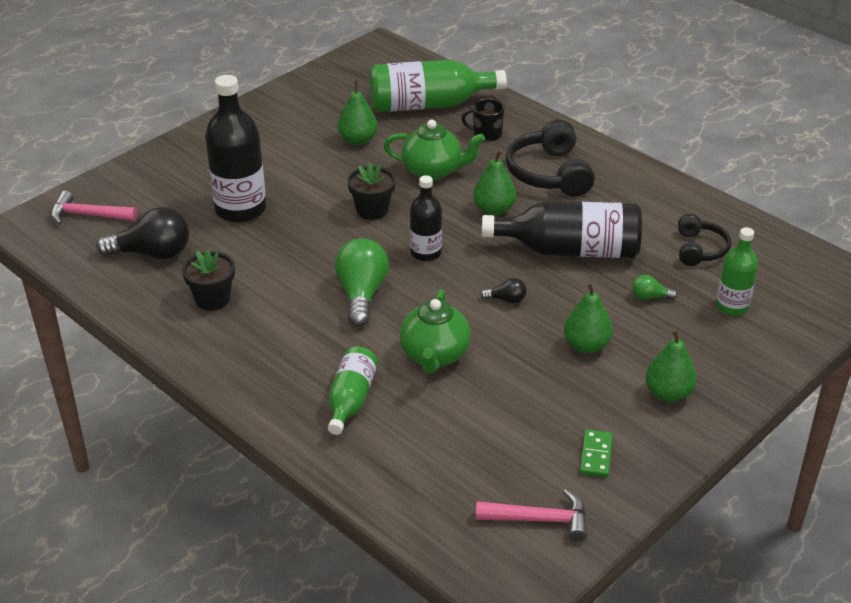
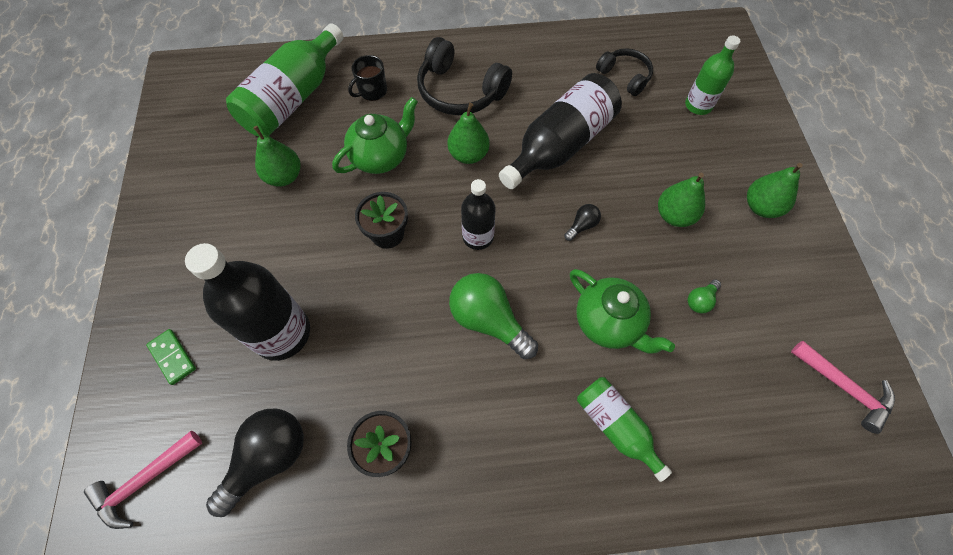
camera: 50 degrees left, 25 degrees up
(540, 520) = (844, 388): pink hammer -> pink hammer turned 90 degrees clockwise
(596, 455) = (797, 299): green domino -> green domino (172, 357)
(650, 297) = (651, 140): green light bulb -> green light bulb (700, 300)

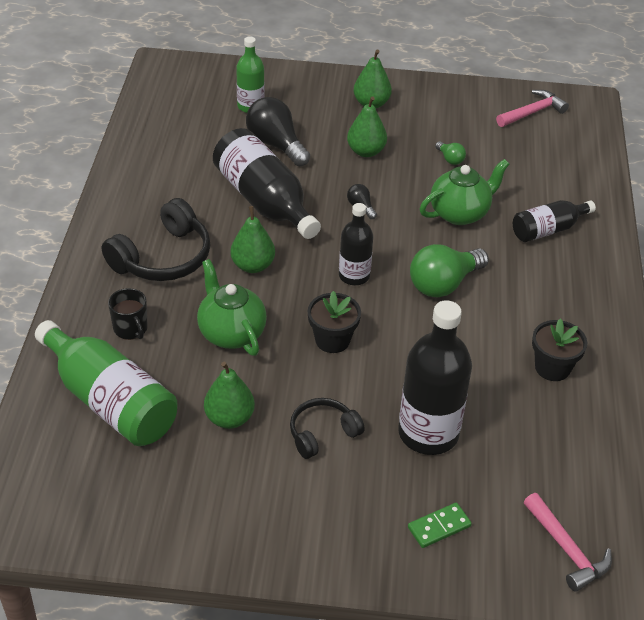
camera: 80 degrees left, 20 degrees down
(268, 458) = (553, 451): black light bulb -> black light bulb (276, 145)
(615, 426) = (548, 230): green bottle -> black bottle
(625, 76) = (195, 140): black headphones -> black headphones (322, 433)

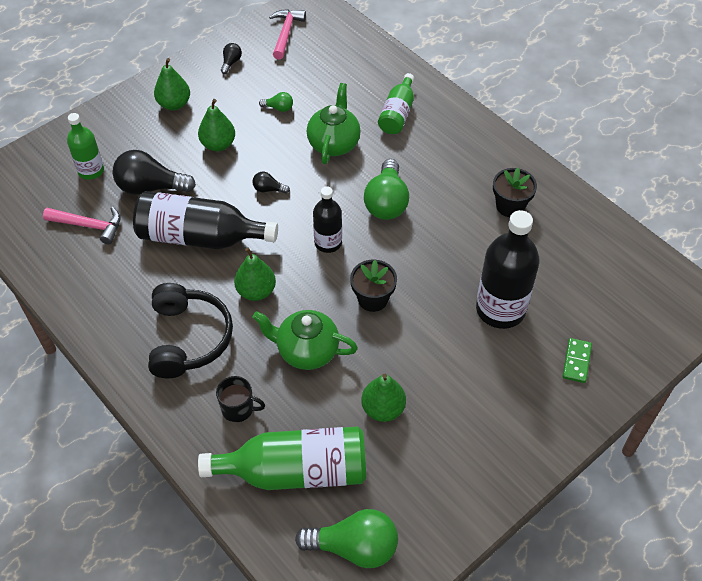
camera: 45 degrees left, 10 degrees up
(76, 486) = (354, 547): none -> green light bulb
(322, 433) = (446, 366): black headphones -> none
(456, 104) = (231, 62): none -> black light bulb
(548, 230) = (397, 114): black bottle -> green bottle
(567, 549) = (647, 312): pink hammer -> pink hammer (89, 226)

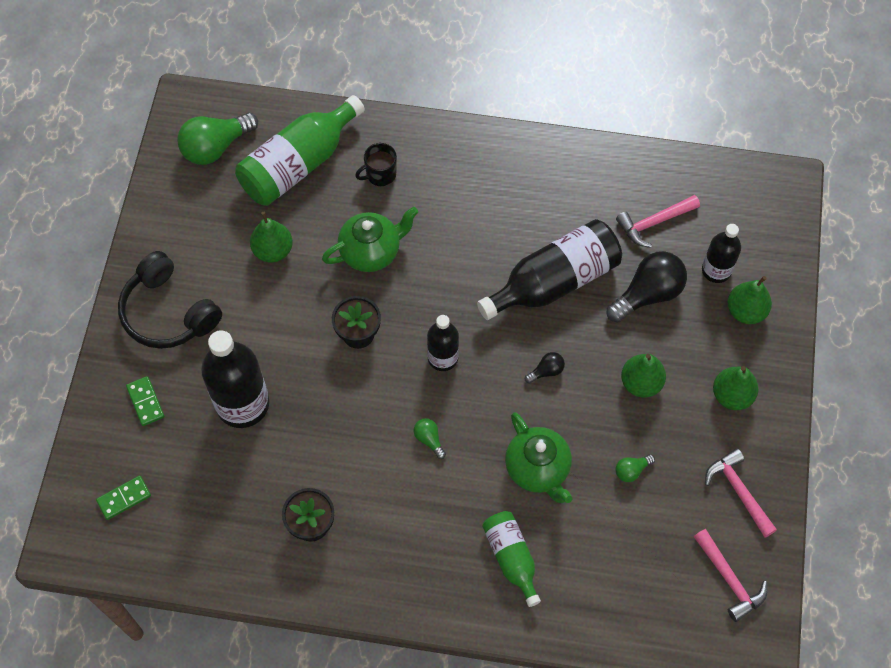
camera: 140 degrees right, 10 degrees up
(91, 171) = (716, 270): green bottle -> black bottle
(189, 338) = (470, 196): black headphones -> black headphones (168, 312)
(231, 62) = (738, 491): black light bulb -> pink hammer
(256, 291) = (458, 270): green pear -> green pear (745, 311)
(386, 202) = (429, 439): green light bulb -> green light bulb, size x0.47
(636, 305) = (124, 498): none -> green domino

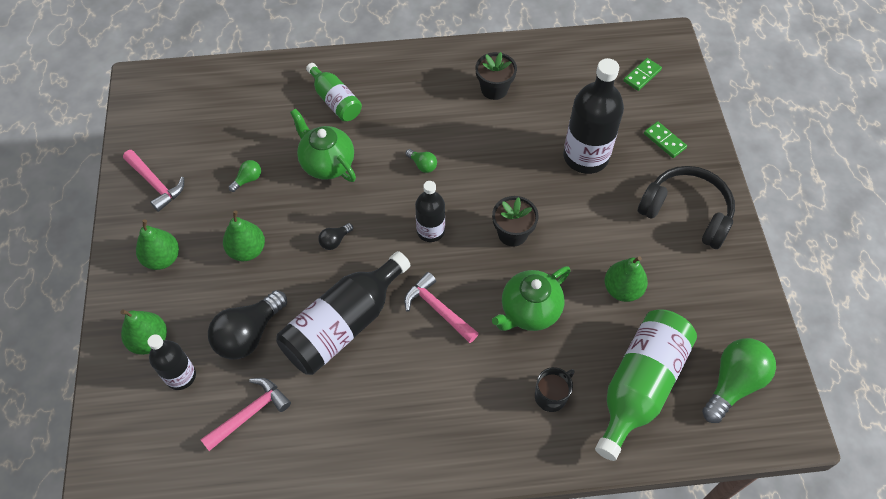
camera: 165 degrees right, 5 degrees down
(729, 580) = (162, 122): pink hammer -> pink hammer (438, 309)

